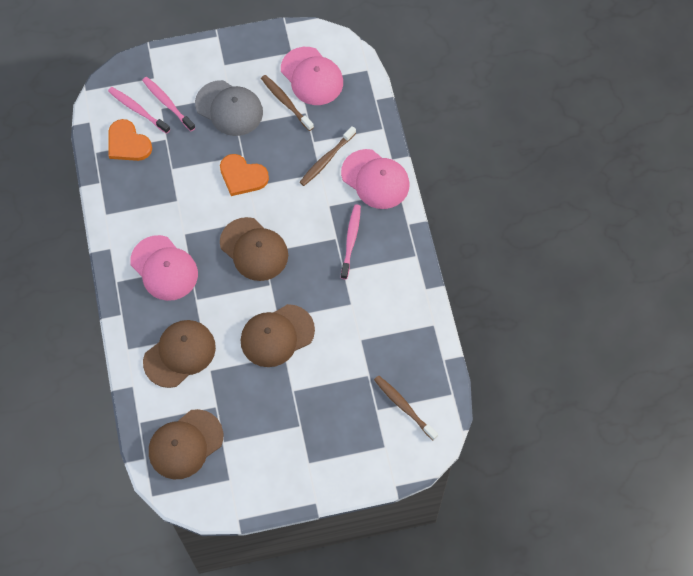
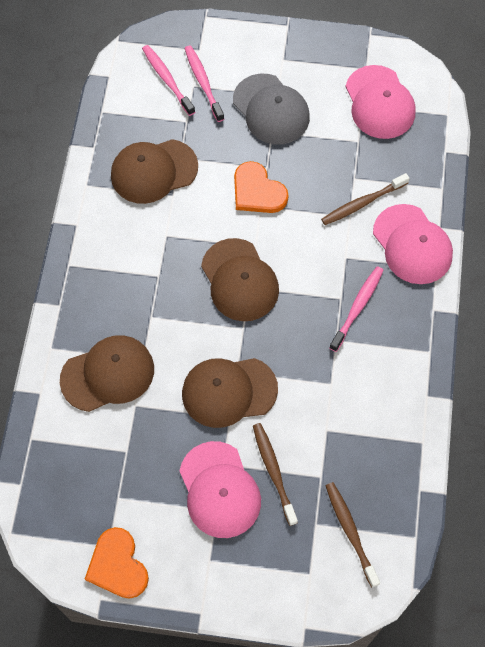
camera: 20 degrees right, 0 degrees up
(128, 143) = (142, 113): orange heart -> orange heart (117, 565)
(164, 268) = (128, 268): pink cap -> pink cap (219, 490)
(185, 444) = (73, 485): brown cap -> brown cap (154, 171)
(286, 102) = (338, 122): brown toothbrush -> brown toothbrush (273, 471)

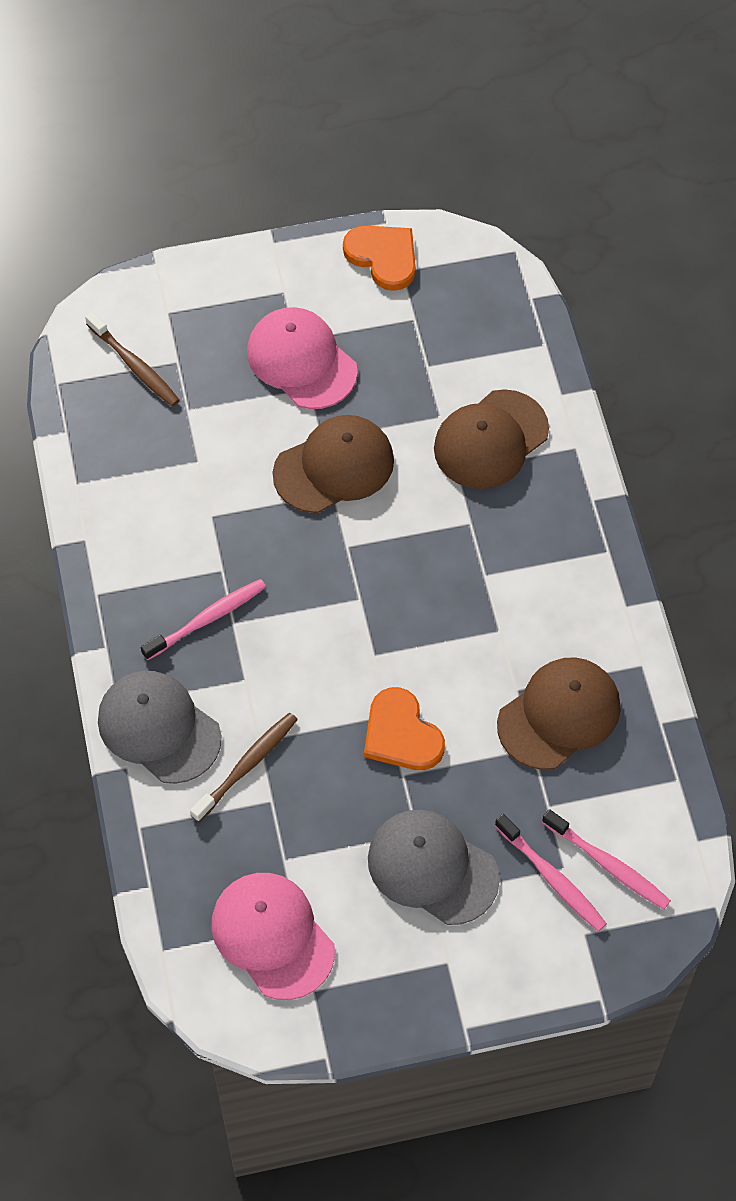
camera: 160 degrees right, 5 degrees down
(239, 280) = (376, 604): brown cap -> none
(257, 191) = (401, 734): orange heart -> orange heart turned 150 degrees counterclockwise
(273, 471) = (246, 398): brown toothbrush -> none
(357, 307) = (207, 619): pink toothbrush -> pink toothbrush turned 135 degrees counterclockwise
(412, 244) = (159, 728): pink cap -> grey cap

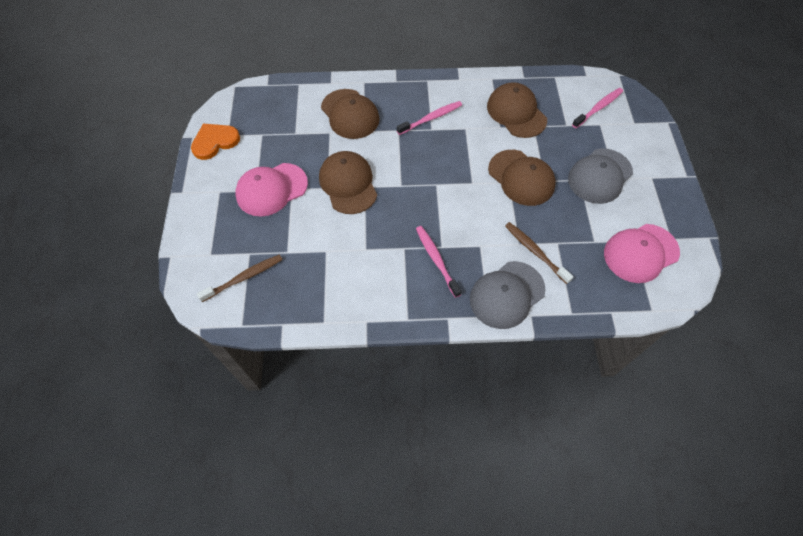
camera: 80 degrees left, 0 degrees up
(401, 734) = (521, 178): orange heart -> brown cap
(552, 878) = (605, 129): pink toothbrush -> pink toothbrush (431, 118)

